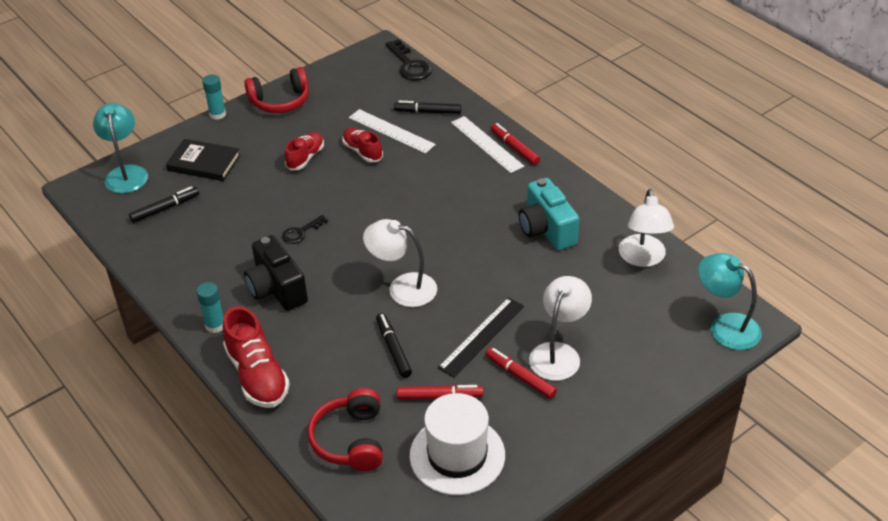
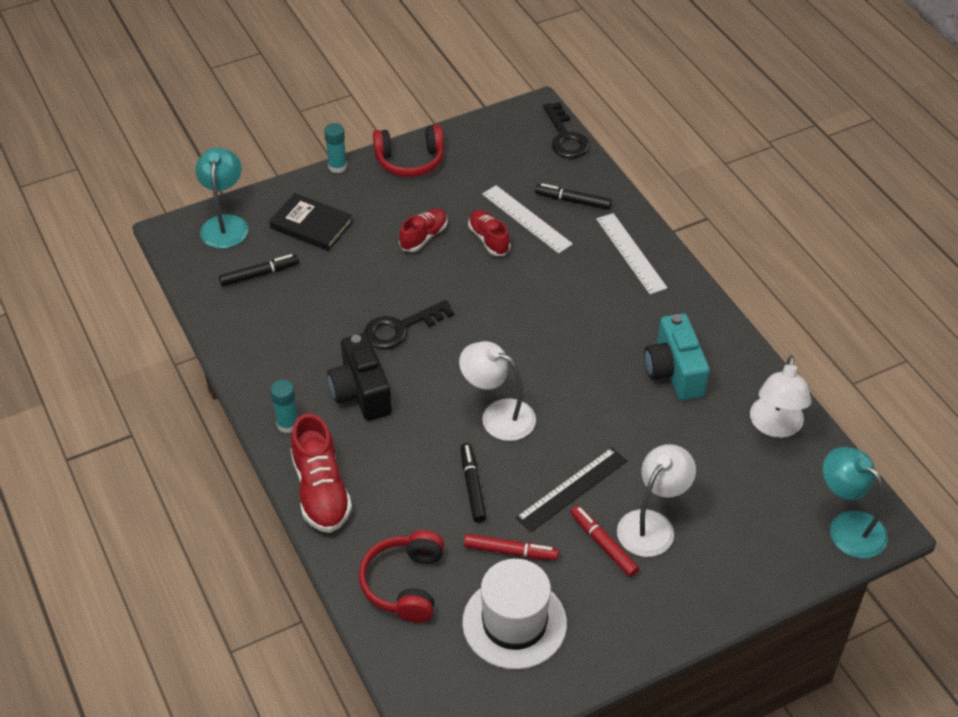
camera: 10 degrees right, 5 degrees up
(301, 232) = (400, 328): black key -> black key, size x1.67
(514, 148) = (661, 263): red marker -> none

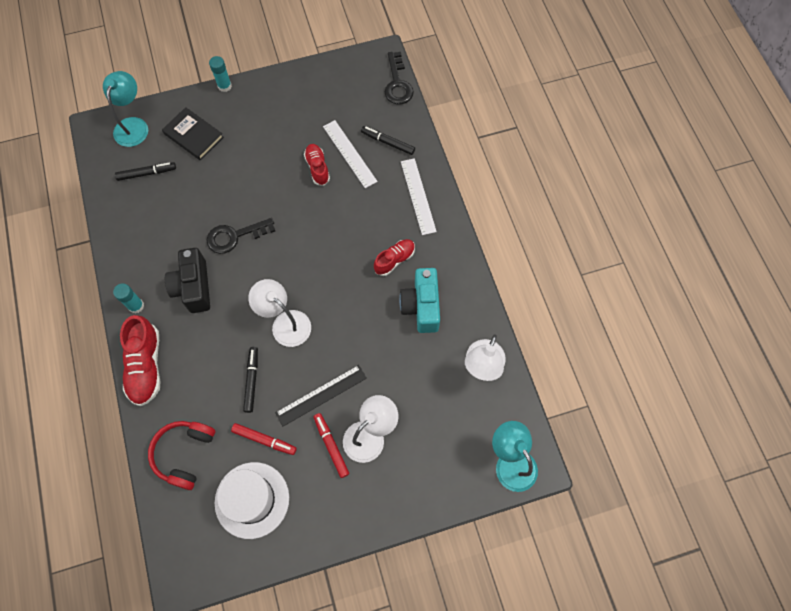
camera: 10 degrees right, 20 degrees up
(410, 161) = (278, 88): red headphones -> none
(424, 237) = (271, 158): red shoe -> red shoe (394, 260)

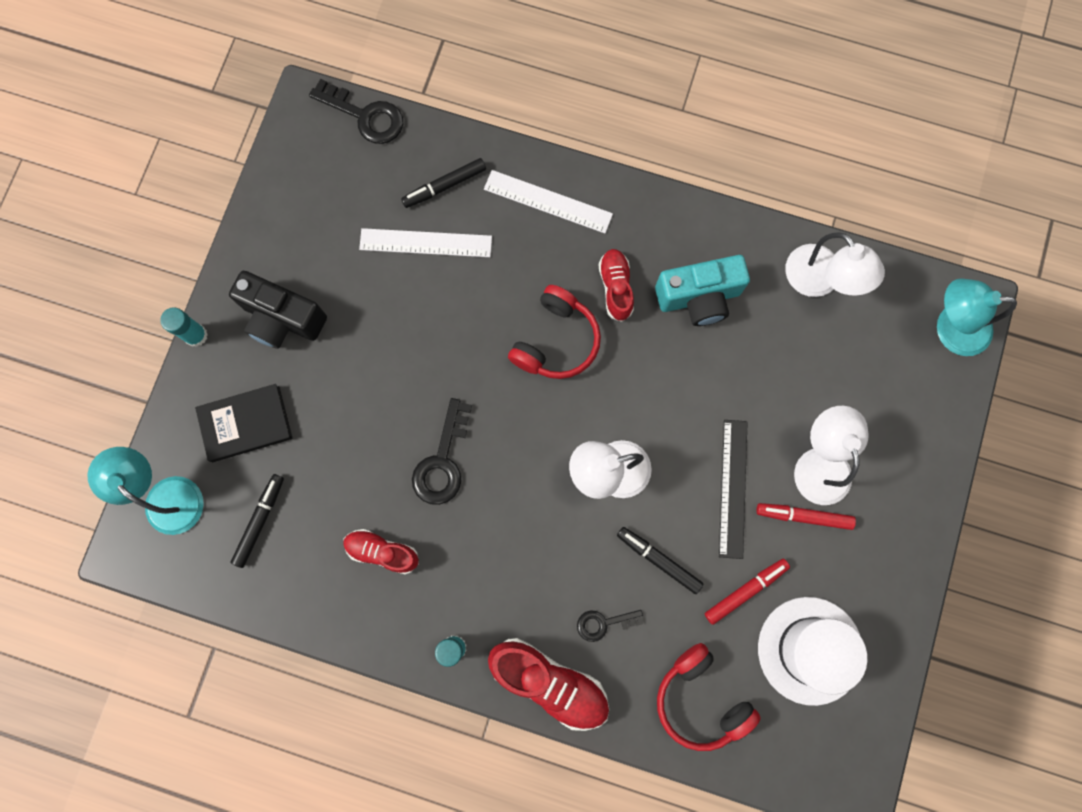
camera: 55 degrees left, 10 degrees up
(193, 287) = (479, 557): black camera -> black camera (282, 319)
(196, 374) = (603, 623): none -> black key
(317, 168) = (417, 296): red shoe -> red shoe (382, 552)
(341, 249) = (556, 341): none -> red headphones
(421, 306) = (699, 297): turquoise camera -> turquoise camera turned 45 degrees counterclockwise

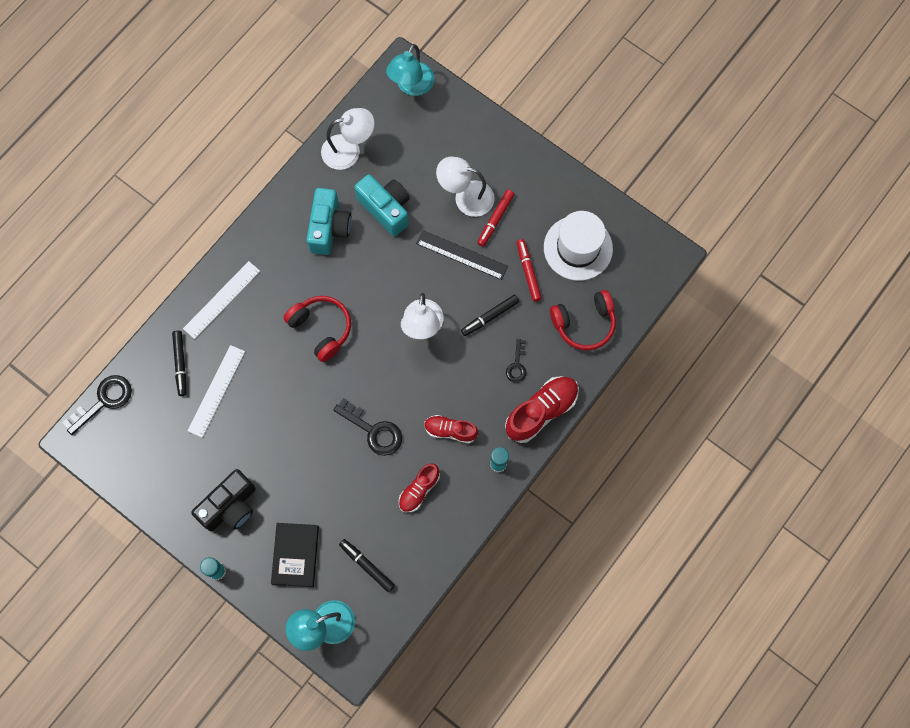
camera: 70 degrees left, 5 degrees down
(615, 287) = (300, 278): red shoe -> red shoe (450, 431)
(757, 361) = (386, 209): none -> turquoise camera

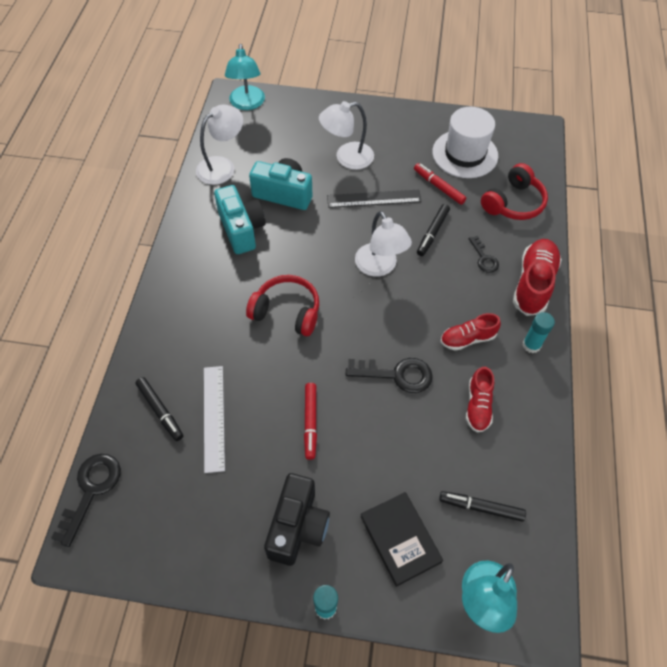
camera: 30 degrees left, 15 degrees down
(221, 299) = (171, 332): white ruler -> none
(495, 219) = (383, 163): red marker -> red marker (310, 422)

